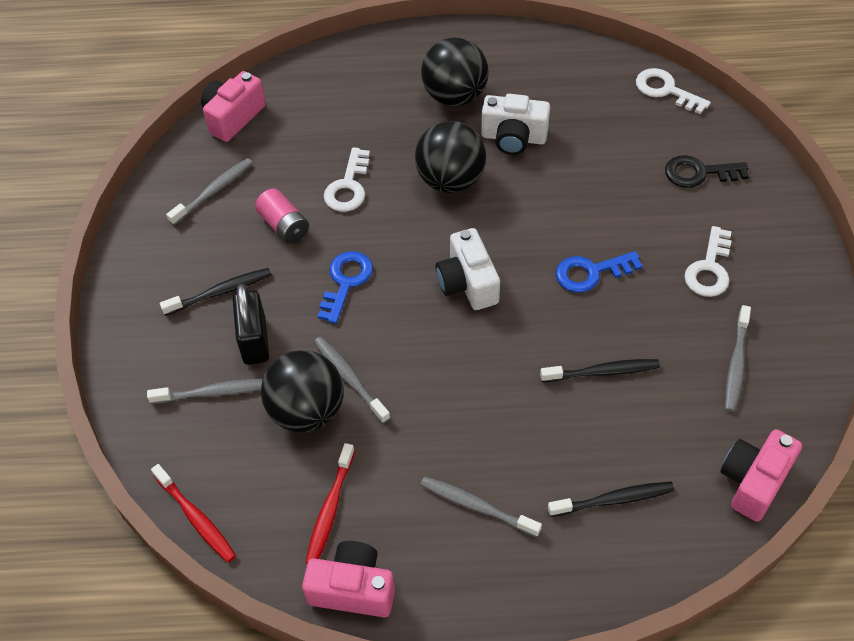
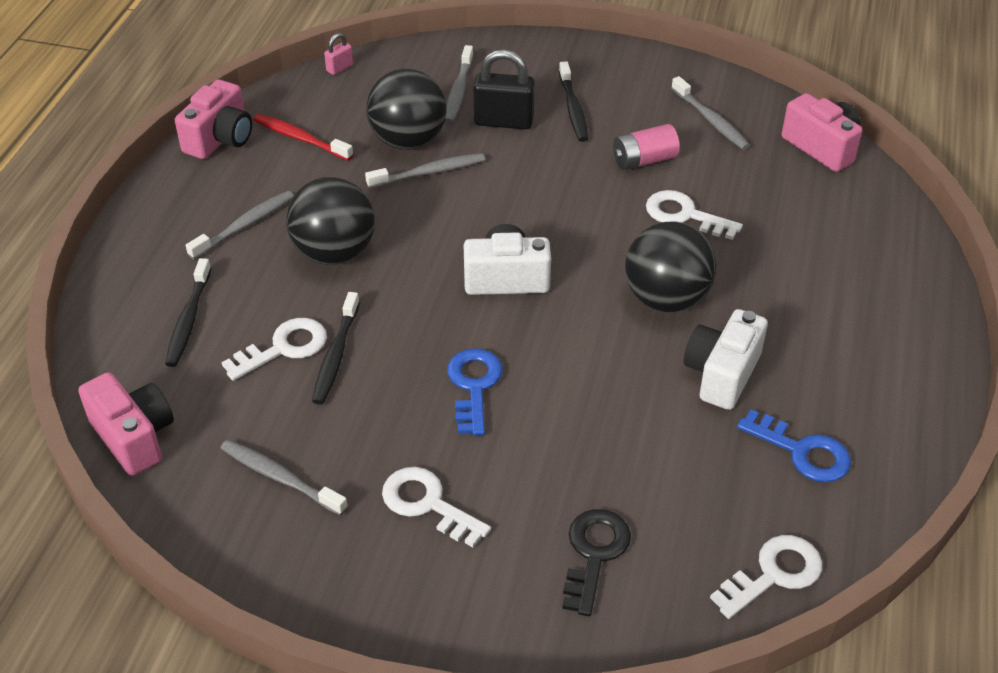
camera: 105 degrees right, 10 degrees down
(196, 518) = (339, 68): red toothbrush -> pink padlock
(346, 282) = (549, 190): blue key -> blue key (802, 452)
(454, 96) = (815, 336): black ball -> black ball (334, 253)
(611, 412) = (284, 348): none -> white key

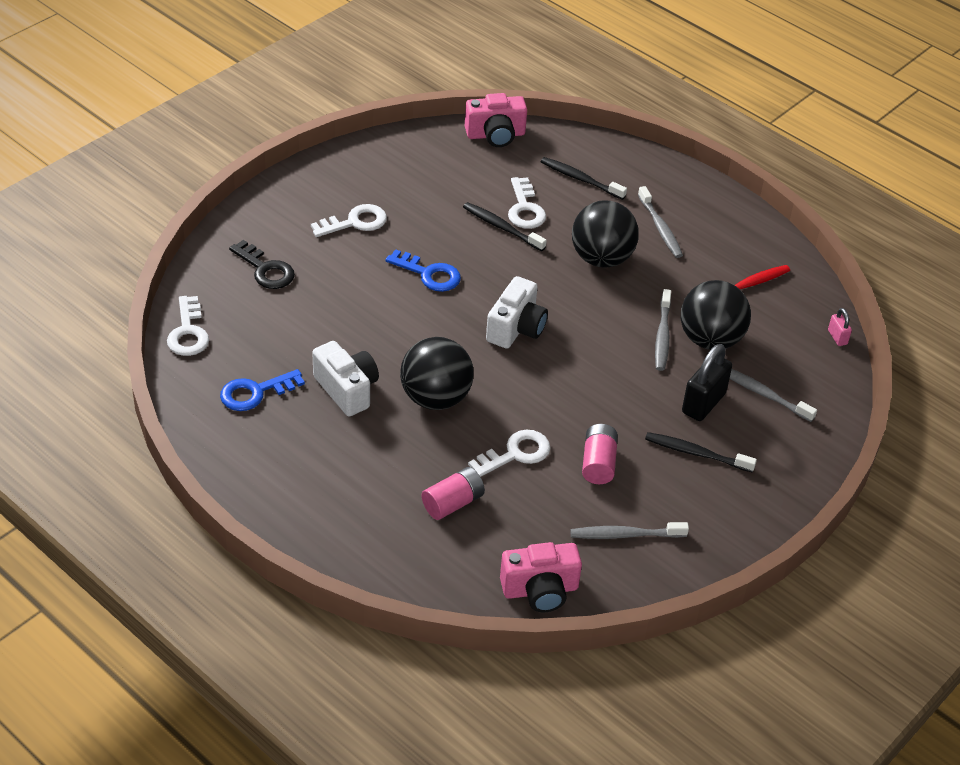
camera: 115 degrees right, 0 degrees up
(220, 139) = (773, 245): pink camera -> none
(280, 477) = (421, 176): grey toothbrush -> none
(787, 233) = (453, 503): none -> pink battery

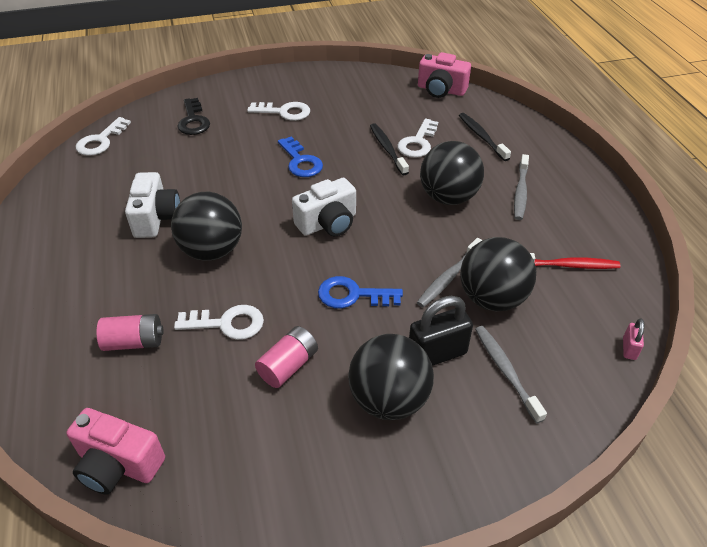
camera: 35 degrees right, 0 degrees up
(255, 392) = (94, 195): blue key -> blue key (352, 295)
(625, 535) = (247, 449): grey toothbrush -> none
(696, 453) = (389, 399): black toothbrush -> black ball

